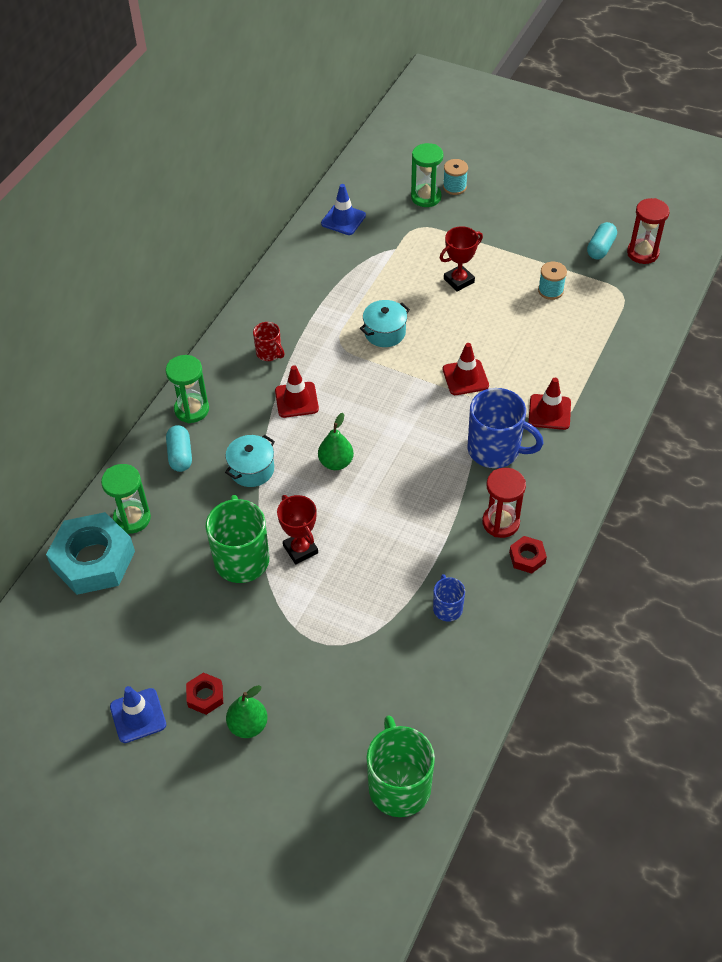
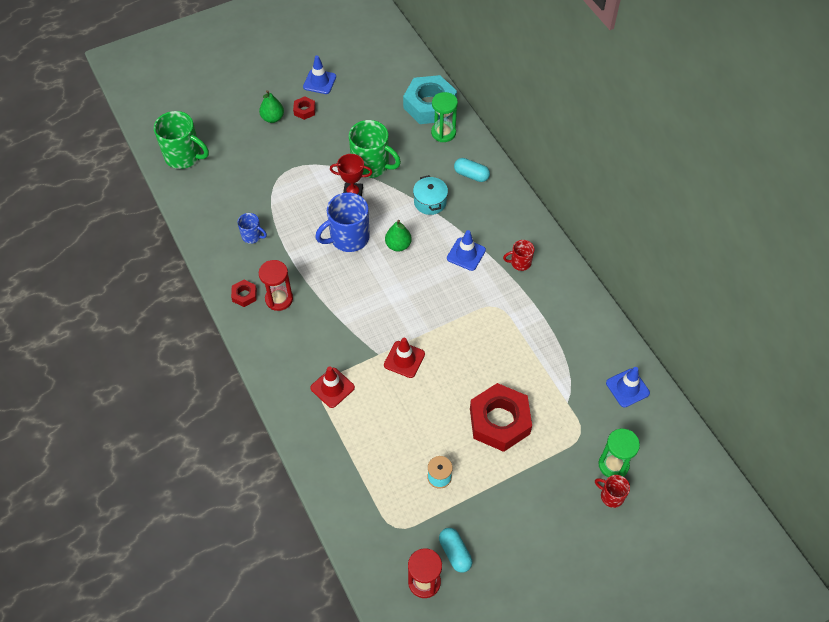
camera: 125 degrees right, 5 degrees up
(191, 409) = (503, 198): green hourglass -> none
(296, 400) = (466, 254): red traffic cone -> blue traffic cone
(385, 332) = (485, 339): turquoise pot -> none
(454, 187) = (611, 496): turquoise spool -> red mug
(459, 280) = (499, 421): red trophy -> red nut
(495, 450) = (331, 334): blue mug -> blue mug (348, 238)

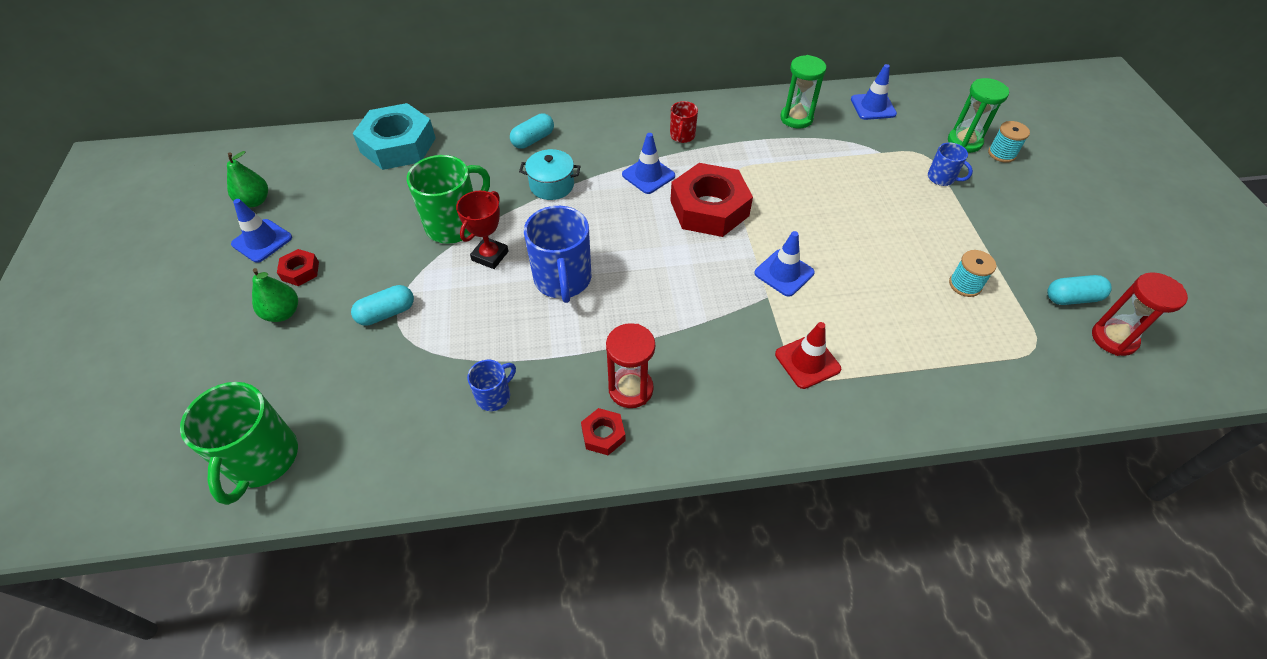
camera: 70 degrees left, 5 degrees down
(184, 156) = (262, 459): green mug -> green mug turned 135 degrees clockwise
(290, 163) = (386, 313): none -> turquoise capsule
(398, 245) = (602, 232): green pear -> green pear (255, 201)
(404, 359) = (784, 273): red traffic cone -> blue traffic cone
(443, 133) = (451, 145): green hourglass -> green hourglass (796, 118)
(499, 421) = (895, 211): red nut -> red nut (709, 208)
(555, 451) = (942, 178): none -> blue mug
(611, 496) = (1002, 154): red mug -> turquoise spool

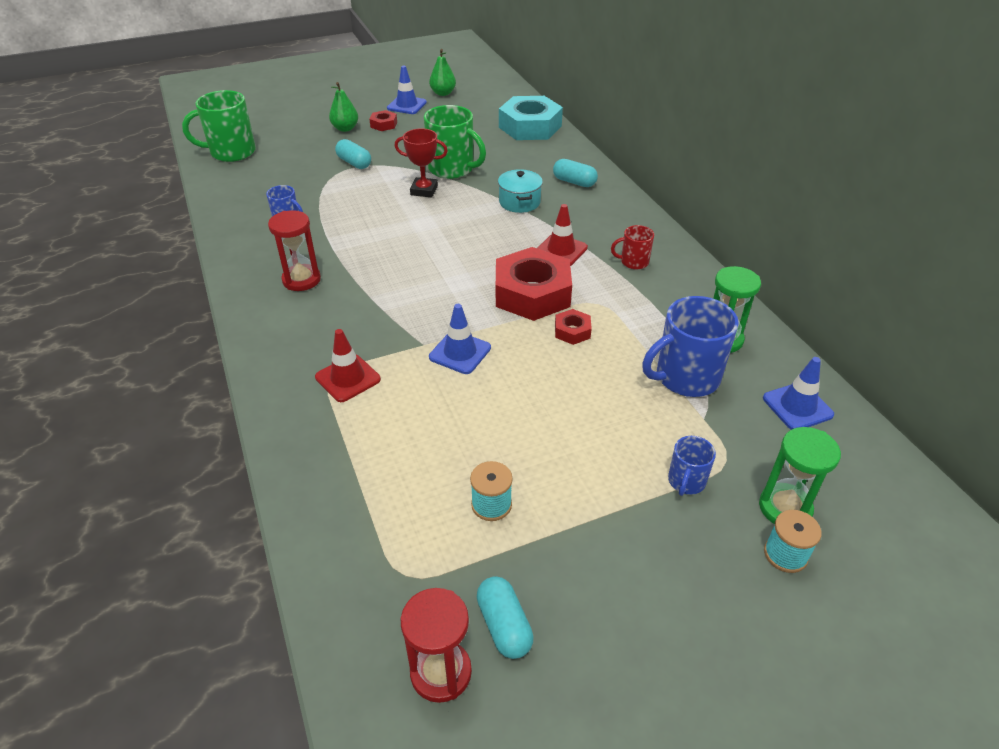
camera: 75 degrees right, 10 degrees down
(563, 280) = (409, 228): blue mug -> blue mug (685, 377)
(603, 434) = (257, 274): red nut -> red nut (572, 331)
(648, 175) = (561, 250): blue traffic cone -> red traffic cone

